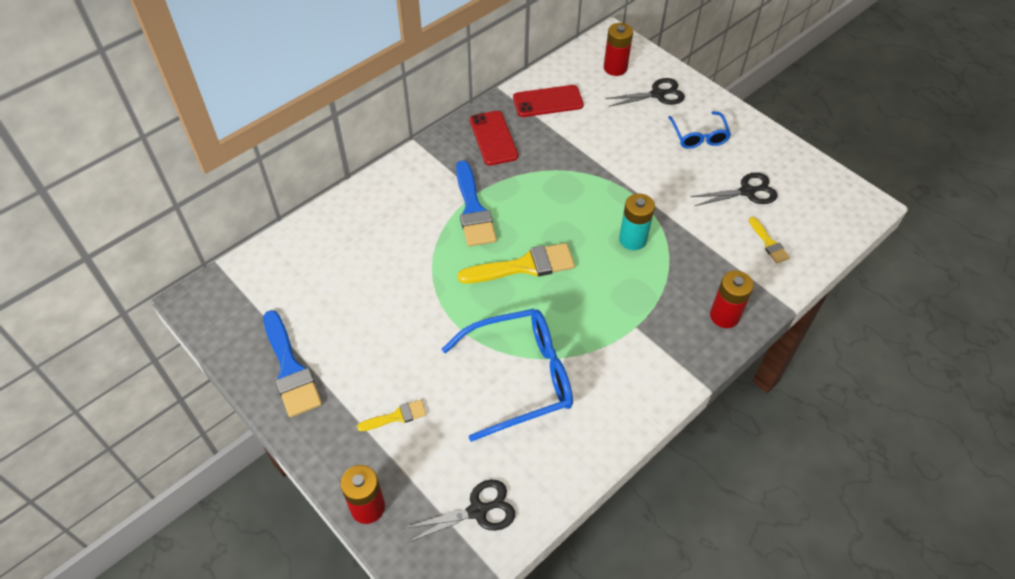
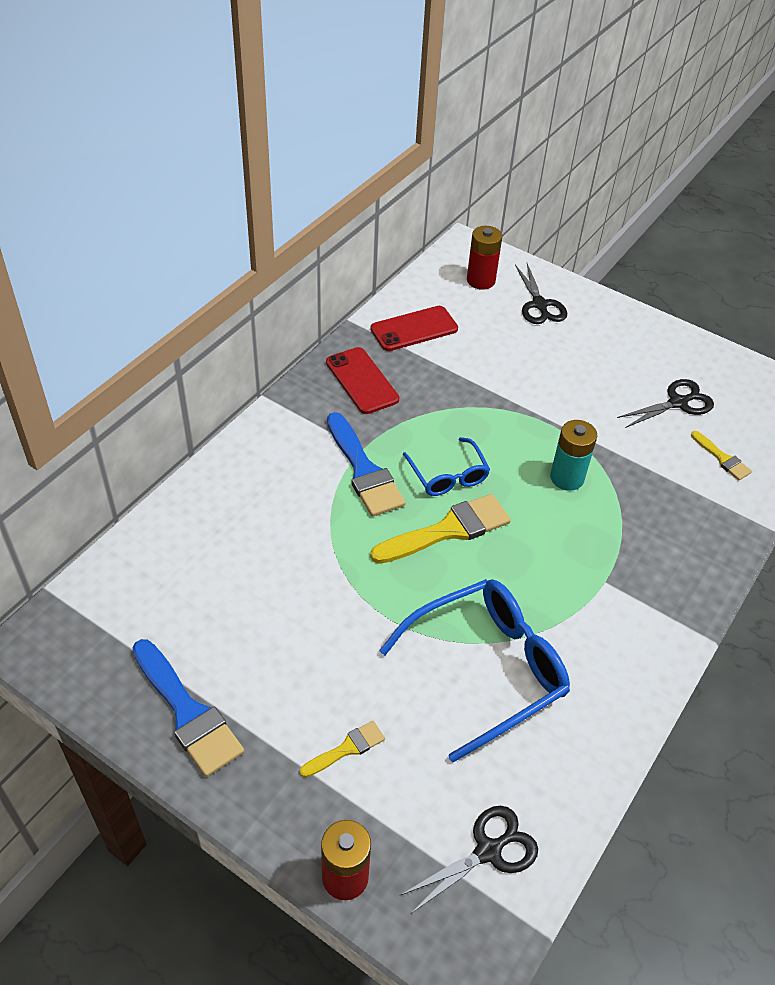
camera: 15 degrees left, 5 degrees down
(657, 94) = (539, 305): black scissors -> black scissors turned 105 degrees clockwise
(699, 136) = (602, 347): blue glasses -> blue glasses (448, 475)
(724, 316) = (702, 551): red battery -> none

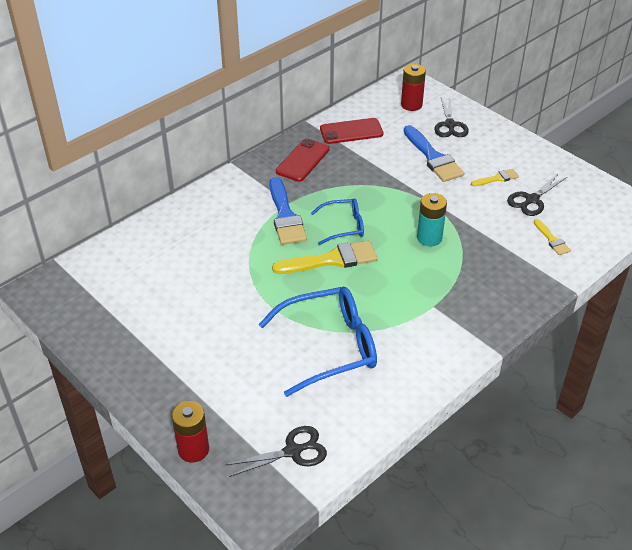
camera: 15 degrees right, 5 degrees down
(188, 712) = (122, 342): blue brush -> blue brush (433, 157)
(347, 748) = (218, 378): yellow brush -> yellow brush (497, 178)
(362, 381) = (303, 160): red phone -> red phone turned 45 degrees clockwise
(448, 475) = (343, 226): blue glasses -> blue glasses turned 90 degrees counterclockwise
(678, 403) = (531, 200): black scissors -> black scissors turned 150 degrees clockwise

